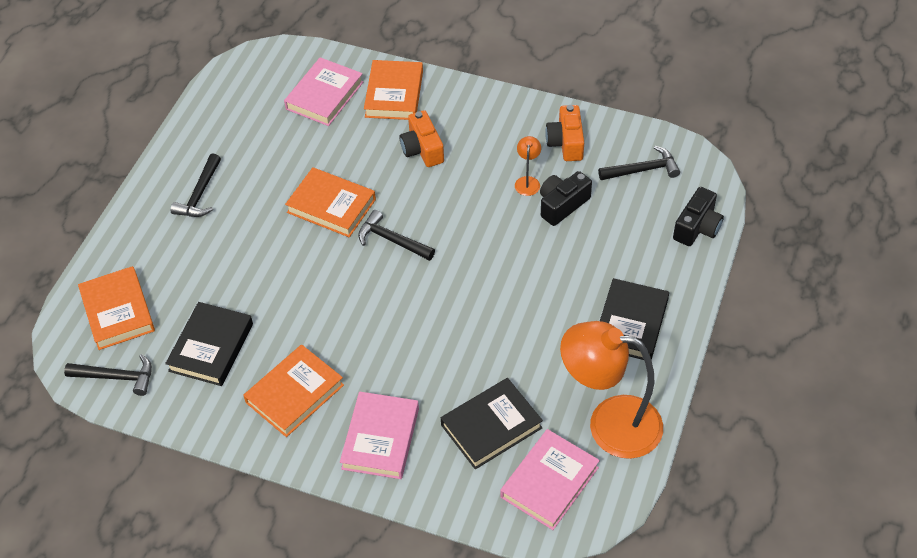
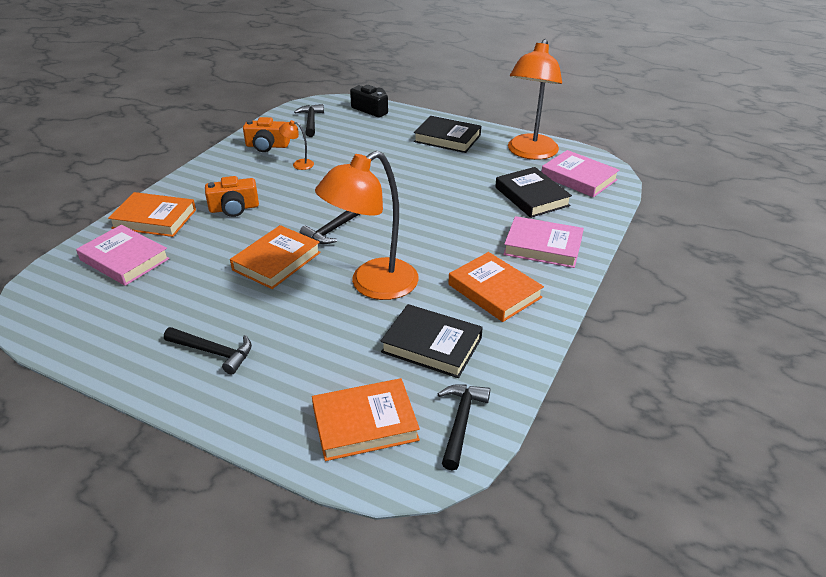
camera: 85 degrees left, 15 degrees down
(297, 289) = (373, 285): none -> orange lamp
(562, 205) = (329, 153): black camera -> none

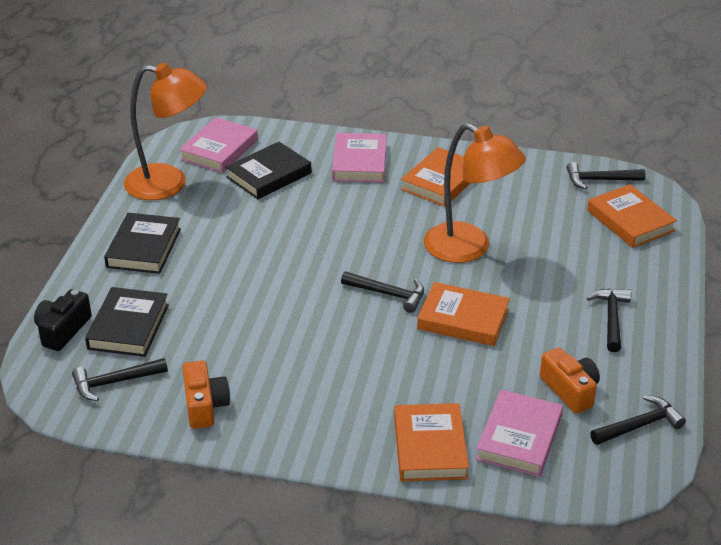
camera: 105 degrees left, 0 degrees up
(74, 327) = (639, 425): none -> black hammer
(234, 208) = (377, 384): orange camera -> orange camera (570, 390)
(298, 164) = (249, 360): orange lamp -> none
(432, 345) = (529, 204): black book -> black book (128, 326)

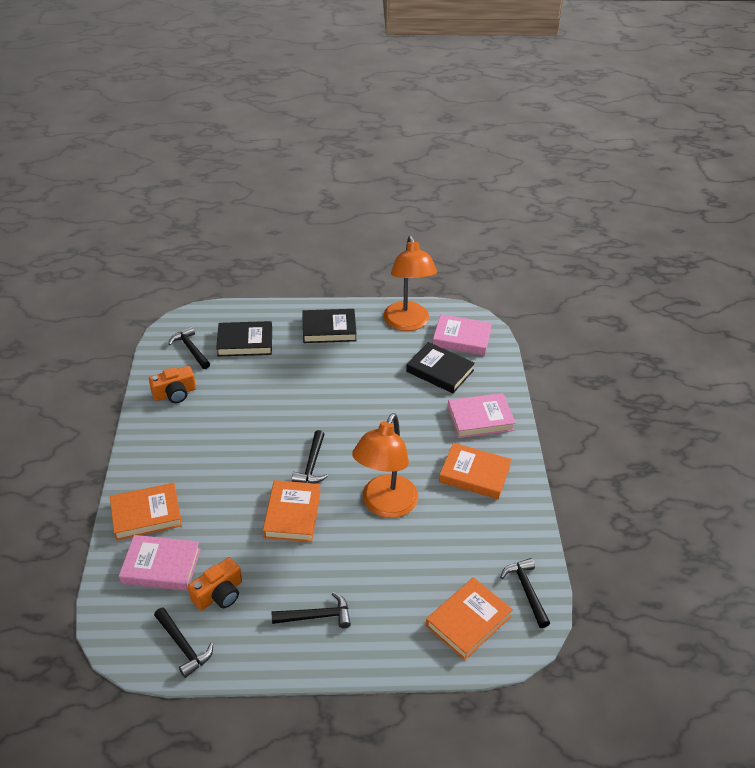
camera: 75 degrees right, 5 degrees up
(62, 330) = (235, 315): black camera -> none

